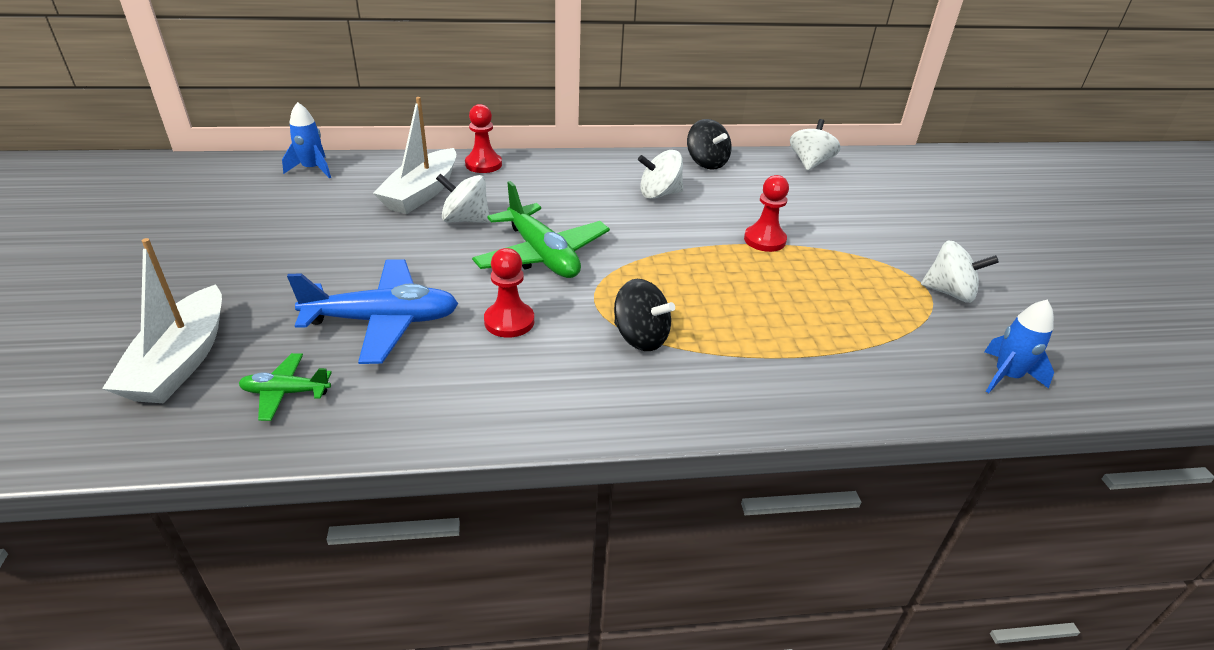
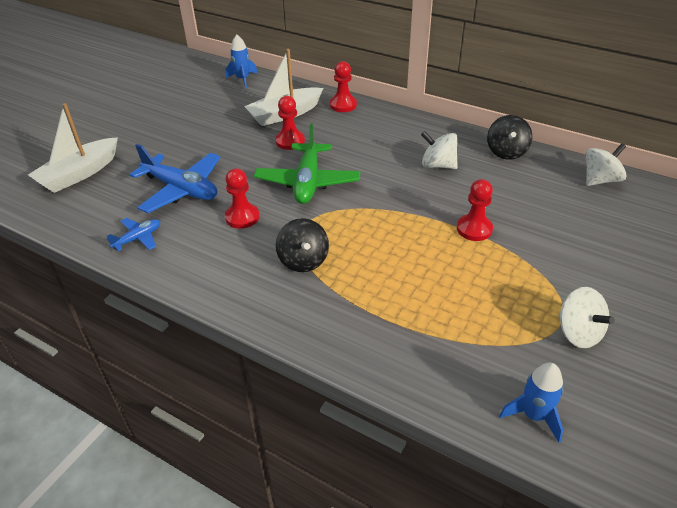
camera: 40 degrees right, 5 degrees up
(286, 392) = (102, 210): green plane -> none
(392, 404) = (138, 238): none -> blue plane
(465, 220) = (290, 141): white spinning top -> red pawn

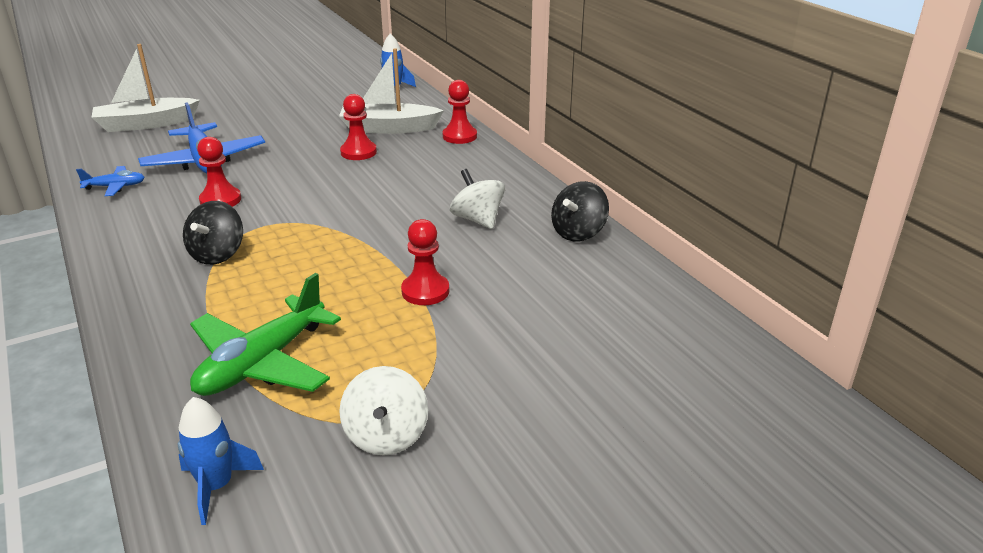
camera: 30 degrees right, 10 degrees down
(307, 182) = (322, 191): green plane -> green plane (262, 363)
(600, 180) = (657, 299): white spinning top -> none

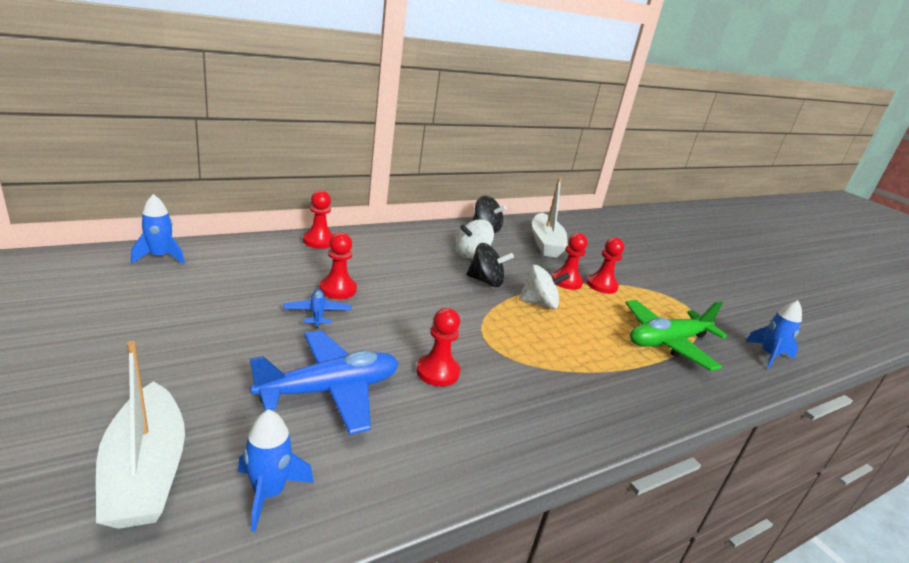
camera: 95 degrees left, 5 degrees down
(113, 153) = (269, 493): none -> blue rocket
(115, 187) = (394, 467): blue plane -> blue plane (317, 313)
(217, 254) = (543, 368): black spinning top -> black spinning top (486, 281)
(262, 363) = (667, 342): green plane -> green plane turned 120 degrees clockwise
(386, 435) = (697, 304): white spinning top -> white spinning top (539, 303)
(389, 128) = (282, 270): white boat -> white boat (545, 243)
(424, 325) = (602, 285): none -> red pawn

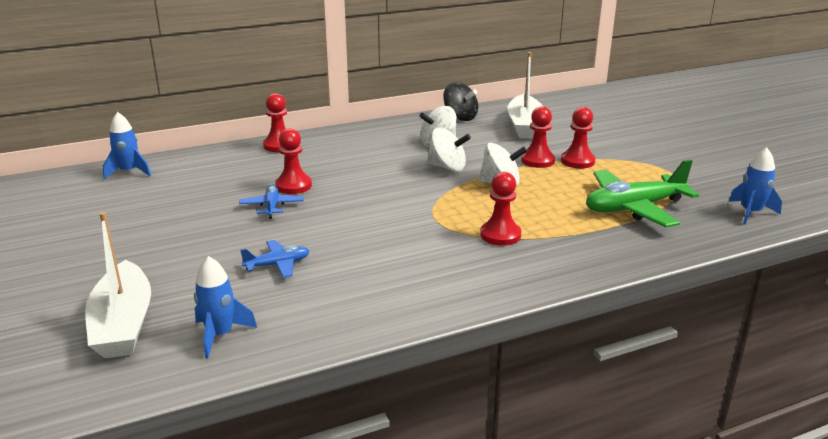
camera: 10 degrees right, 0 degrees up
(330, 390) = (278, 265): blue plane -> blue plane, size x0.51
(437, 372) = (380, 246): red pawn -> red pawn (500, 235)
(486, 281) = (447, 167): black spinning top -> white spinning top

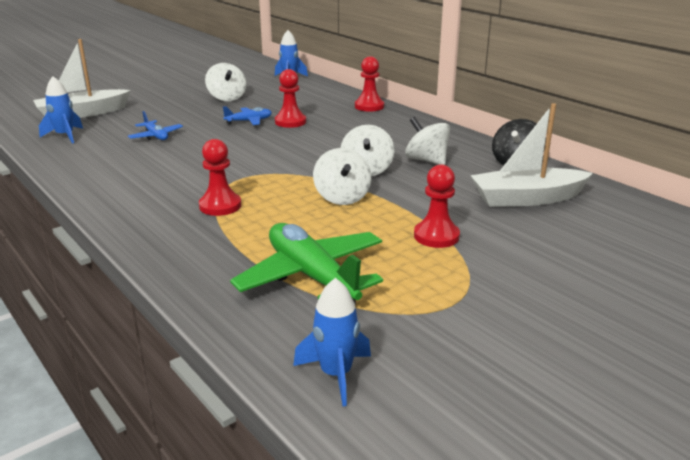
camera: 75 degrees right, 0 degrees up
(167, 214) = (227, 98): none -> white spinning top
(537, 160) = (419, 212): red pawn -> none

